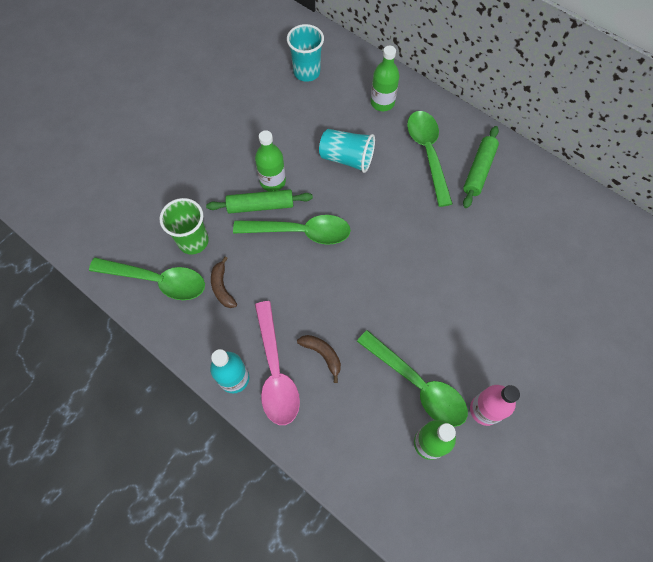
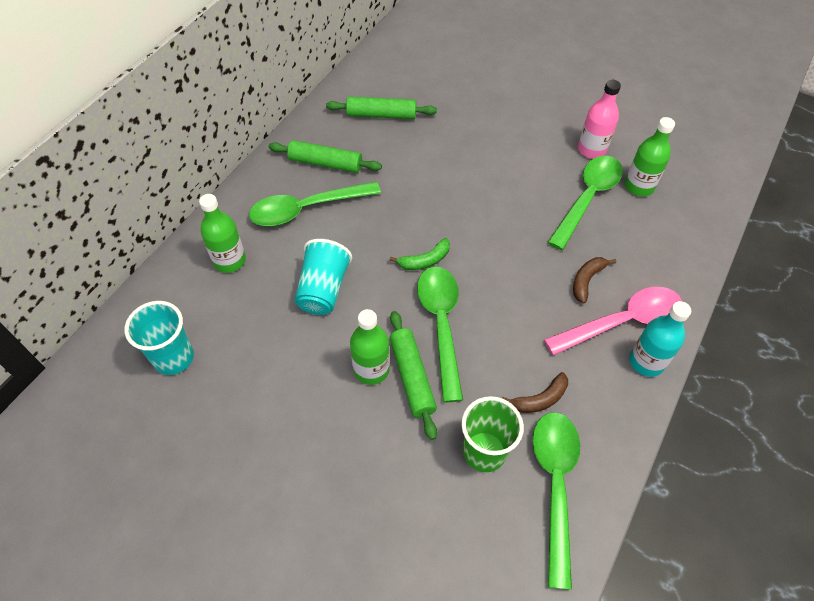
camera: 100 degrees left, 10 degrees down
(363, 230) = (425, 260): none -> green banana
(540, 221) = (381, 115): none -> green rolling pin

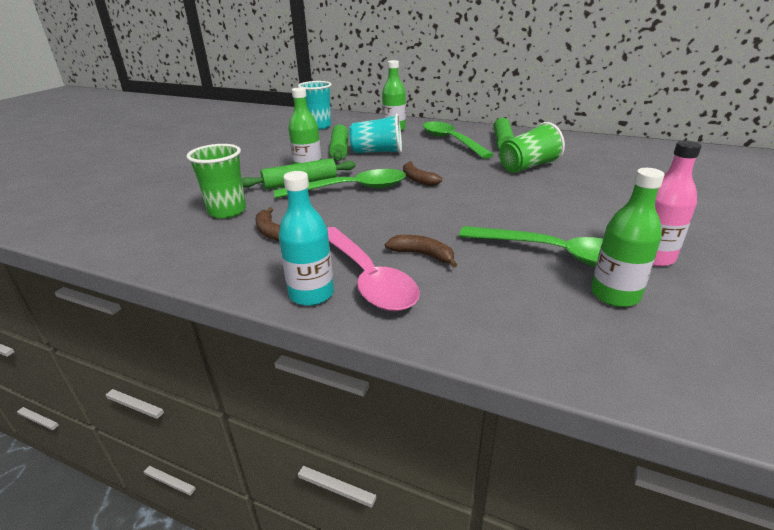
camera: 85 degrees right, 25 degrees down
(381, 115) = (580, 153): green rolling pin -> green rolling pin (339, 149)
(409, 164) = (528, 167): none -> green cup
(425, 260) = (418, 179): green banana -> brown banana
(555, 485) = (183, 241): green spoon -> none

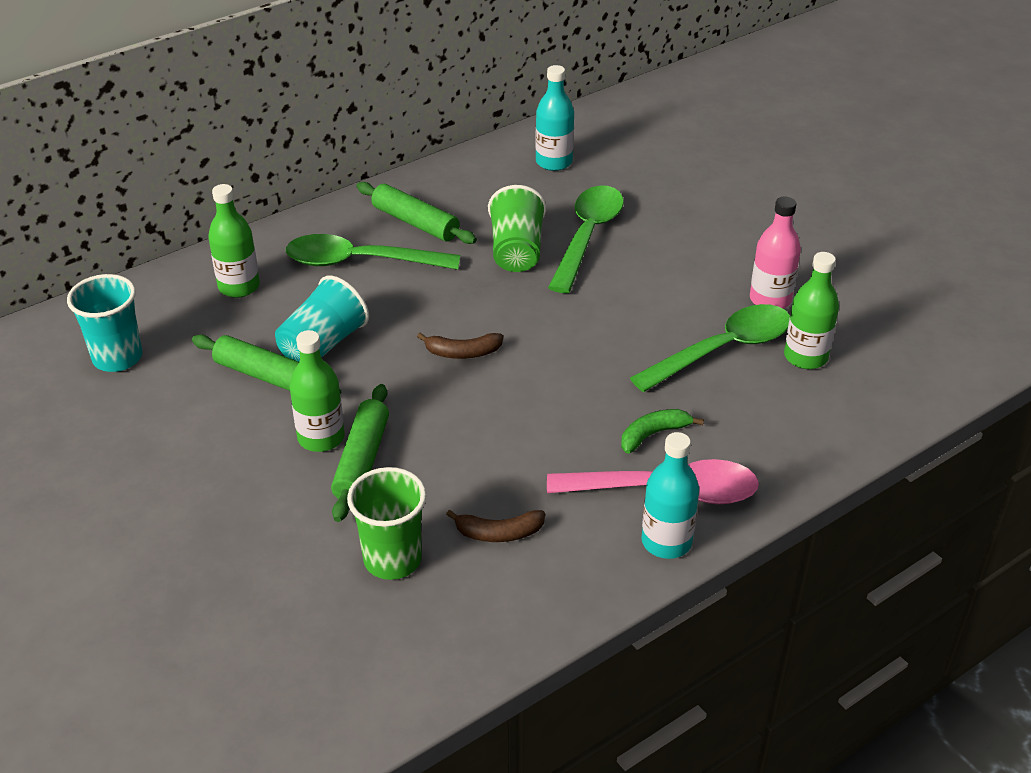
camera: 60 degrees left, 10 degrees up
(350, 189) = (434, 422): green spoon -> green spoon (587, 237)
(422, 255) = (653, 434): brown banana -> green banana
(626, 153) = (554, 162): none -> turquoise bottle

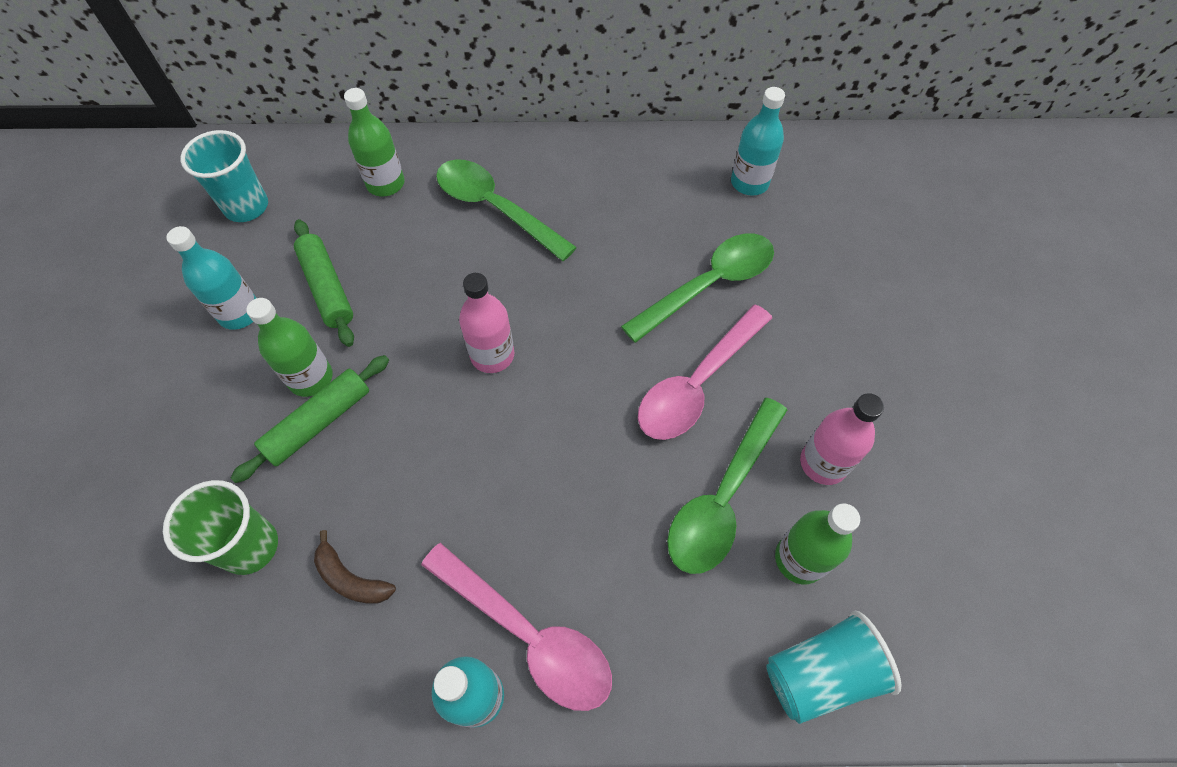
camera: 35 degrees right, 20 degrees up
(201, 428) = (240, 313): none -> turquoise bottle
(323, 345) = (394, 280): turquoise cup -> turquoise cup (820, 673)
(415, 223) = (573, 190): green rolling pin -> none
(463, 352) = (492, 355): brown banana -> pink bottle
(516, 251) = (632, 267): green cup -> none
(639, 296) = (697, 383): none -> pink spoon
(653, 434) = (573, 557): green banana -> none
(722, 350) = (723, 497): green spoon -> green spoon turned 120 degrees clockwise

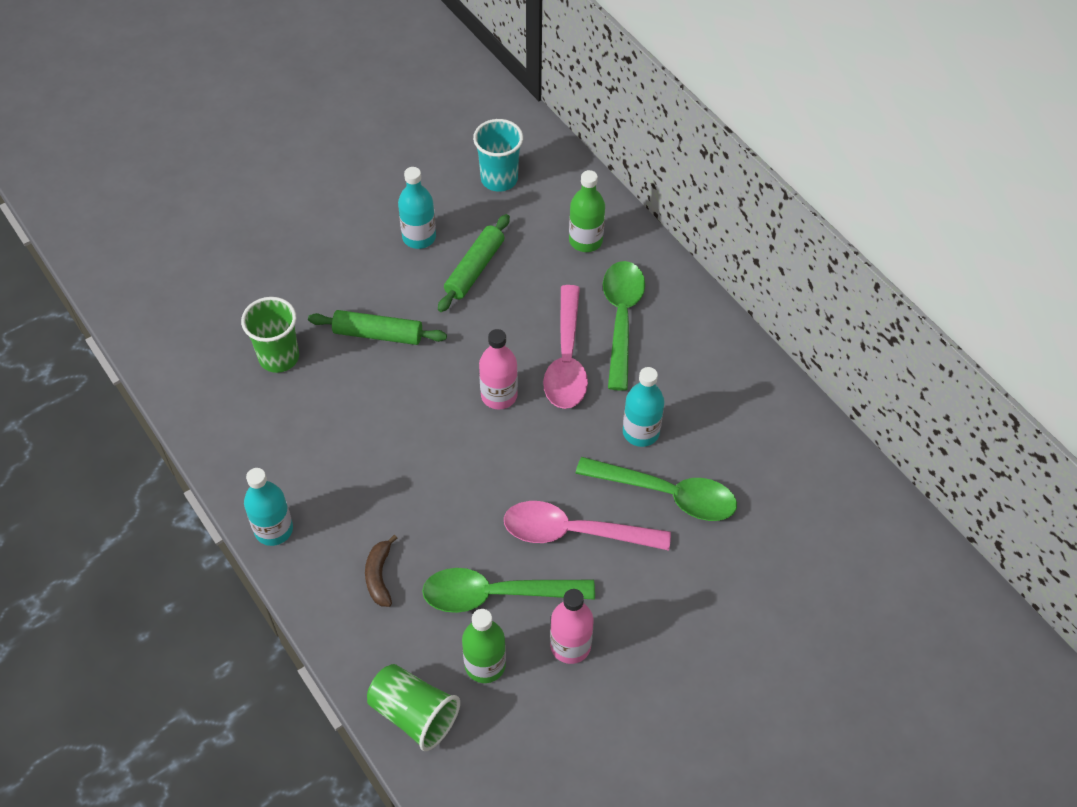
camera: 55 degrees right, 5 degrees down
(310, 378) = (404, 308): green bottle -> none
(351, 578) = (296, 420): brown banana -> brown banana (379, 576)
(527, 634) = (326, 533): pink spoon -> pink spoon (566, 359)
(749, 183) = (794, 469): turquoise bottle -> turquoise bottle (641, 432)
(820, 673) = (414, 714): turquoise cup -> green cup

